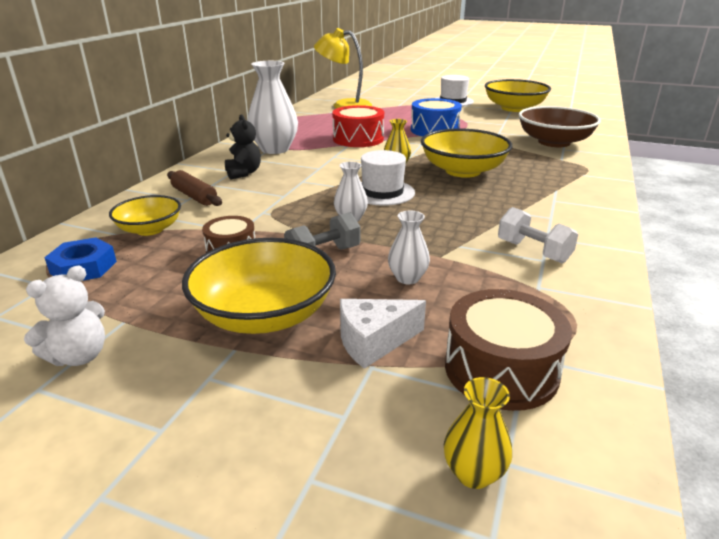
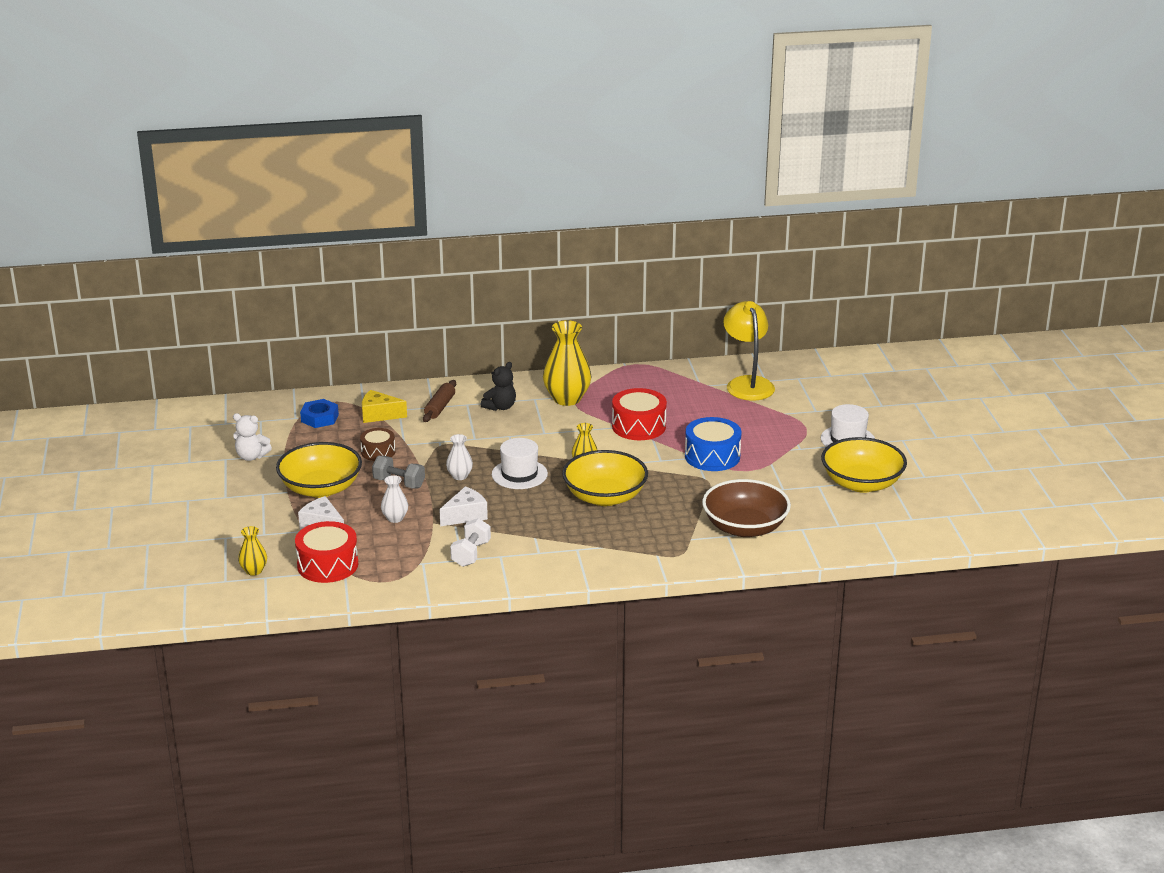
camera: 60 degrees right, 0 degrees up
(150, 229) = (379, 415): yellow bowl -> yellow cheese
(275, 149) = (567, 399): white vase -> yellow vase
(441, 235) = (465, 515): none -> white cheese
(501, 369) = (327, 565): brown drum -> red drum

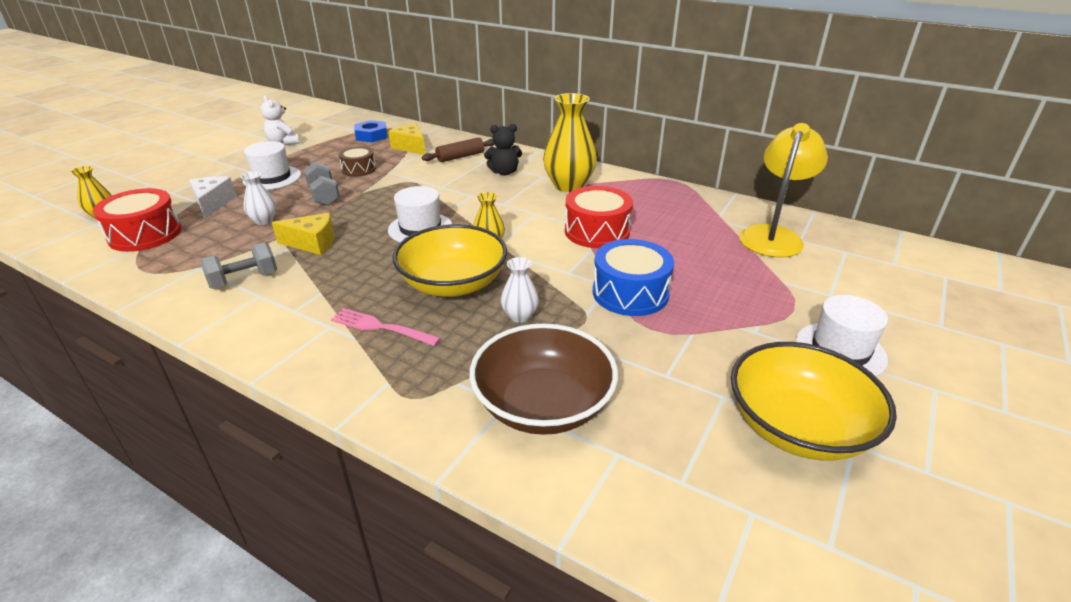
camera: 40 degrees right, 5 degrees up
(321, 488) = (272, 178): yellow bowl -> white hat
(459, 476) = (374, 209): white vase -> white vase (520, 316)
(465, 515) = (312, 243): white cheese -> yellow cheese
(471, 554) = (244, 280): white dumbbell -> grey dumbbell
(606, 536) = (381, 327): none -> pink fork

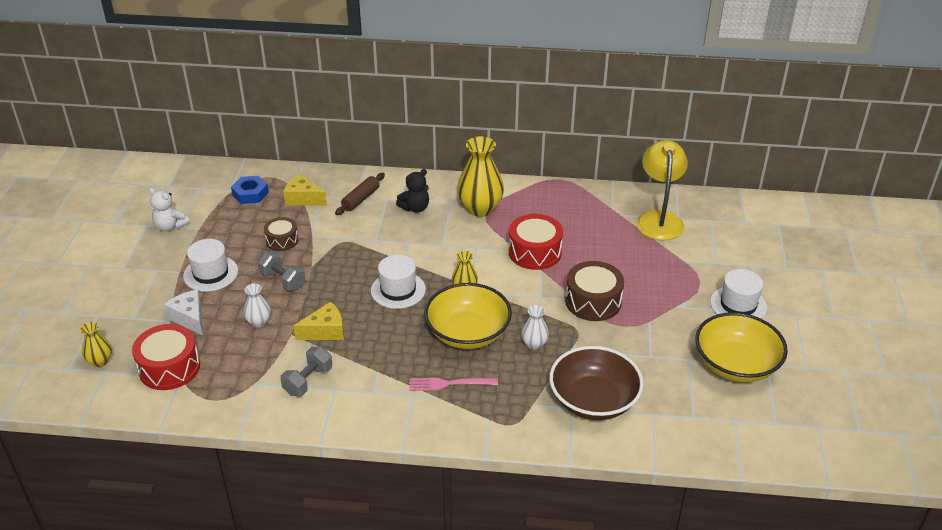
camera: 25 degrees left, 5 degrees up
(630, 293) = (593, 301): blue drum -> brown drum

